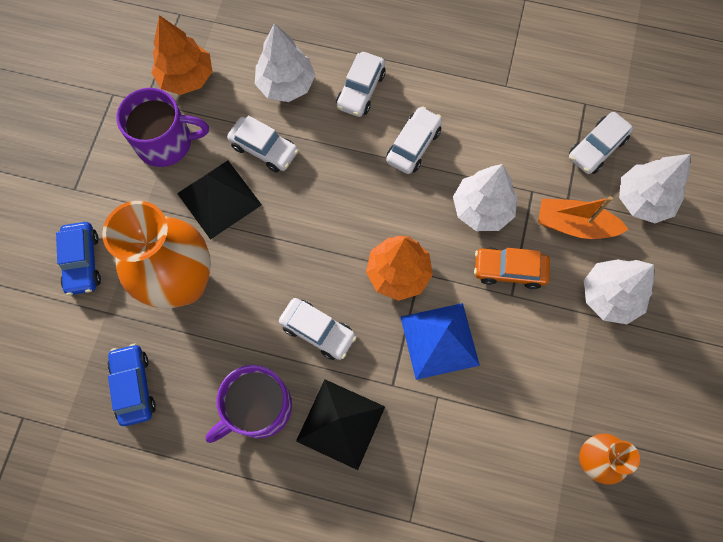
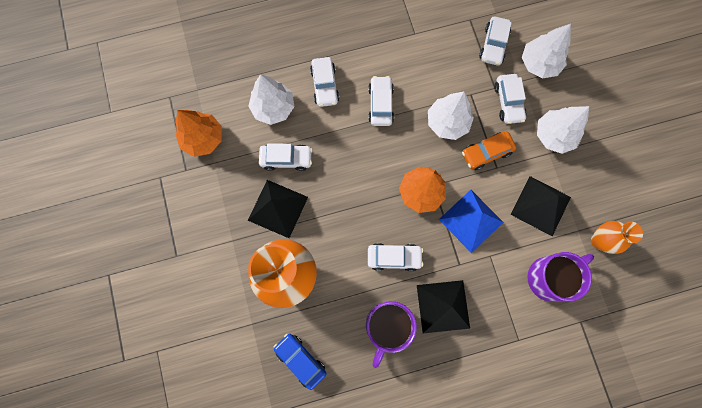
camera: 30 degrees left, 5 degrees up
(83, 262) = (214, 300): blue car -> none
(166, 142) = (218, 190): purple mug -> purple mug (550, 278)
(540, 372) = (541, 205): none -> black pyramid
(574, 225) = (508, 102): orange boat -> white car

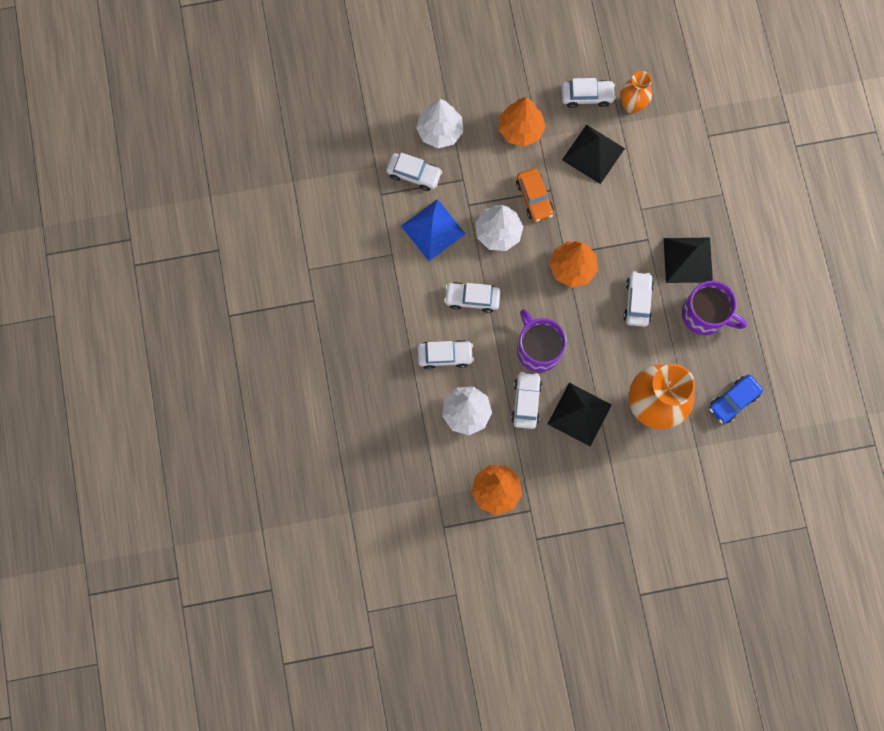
camera: 85 degrees left, 0 degrees up
(471, 220) = (604, 223): blue pyramid -> blue pyramid (433, 230)
(508, 102) = (480, 168): white car -> white car (587, 96)
(550, 278) = (665, 156): purple mug -> purple mug (538, 349)
(554, 135) = (521, 129): white tree -> orange tree

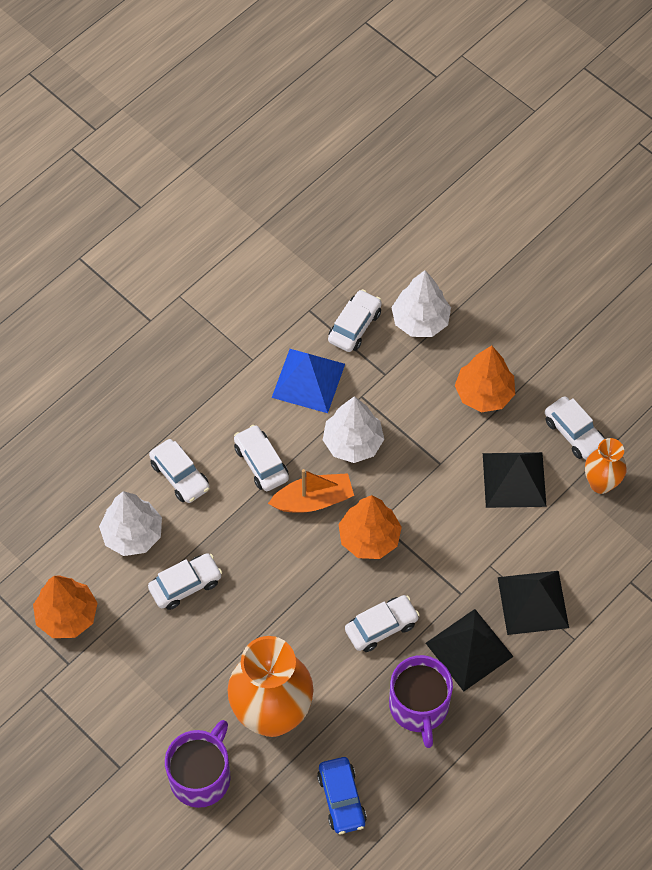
camera: 55 degrees right, 15 degrees down
(414, 174) = (354, 326): white car -> white car turned 135 degrees counterclockwise
(521, 284) = (313, 500): none -> orange boat
(534, 198) = (418, 453): orange car -> none
(538, 349) = (253, 560): purple mug -> purple mug (201, 776)
(579, 414) = (210, 646): black pyramid -> black pyramid (533, 602)
(733, 400) = (341, 799): blue car -> blue car turned 120 degrees counterclockwise

